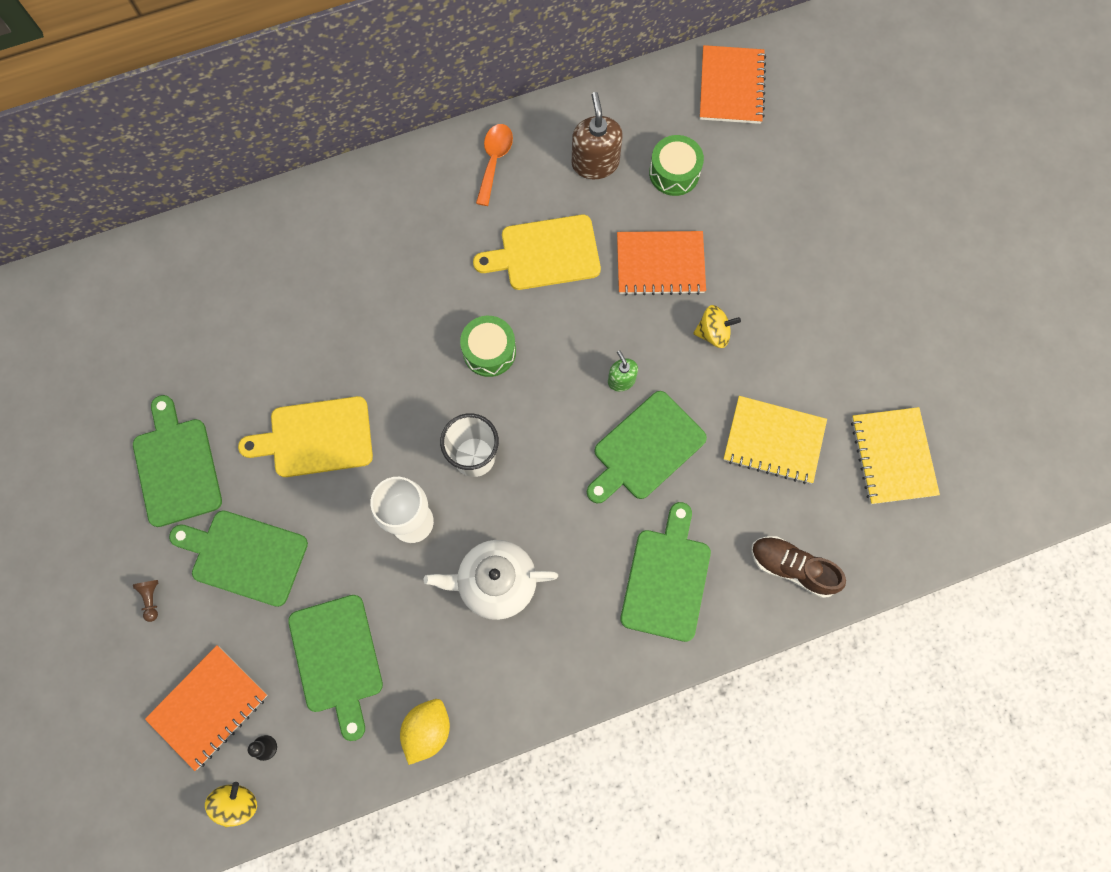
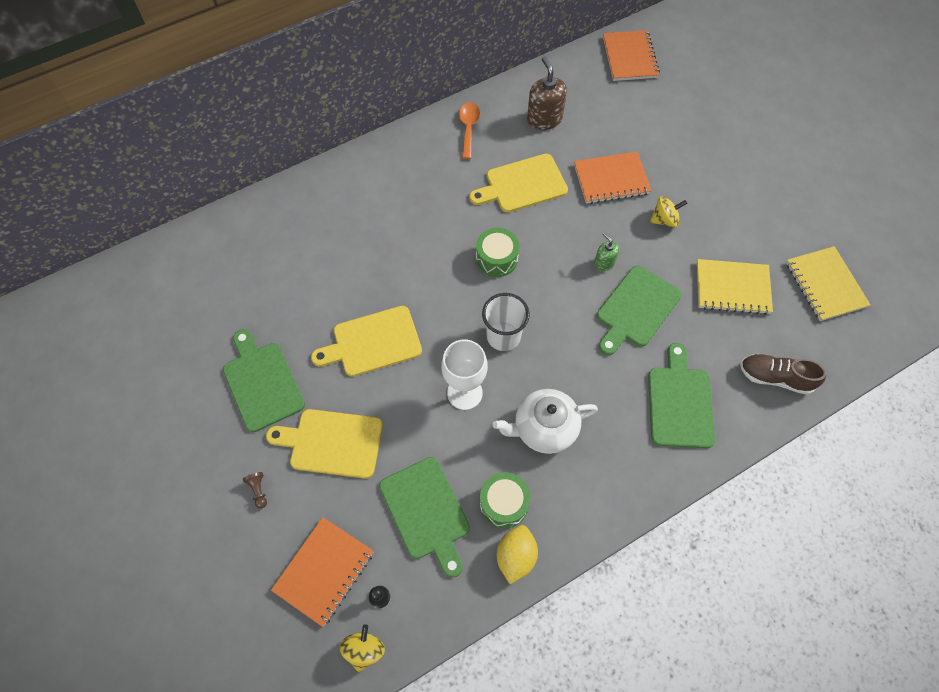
camera: 10 degrees left, 10 degrees down
(244, 556) = (332, 443): green cutting board -> yellow cutting board
(674, 173) = (604, 117): green drum -> green drum (504, 503)

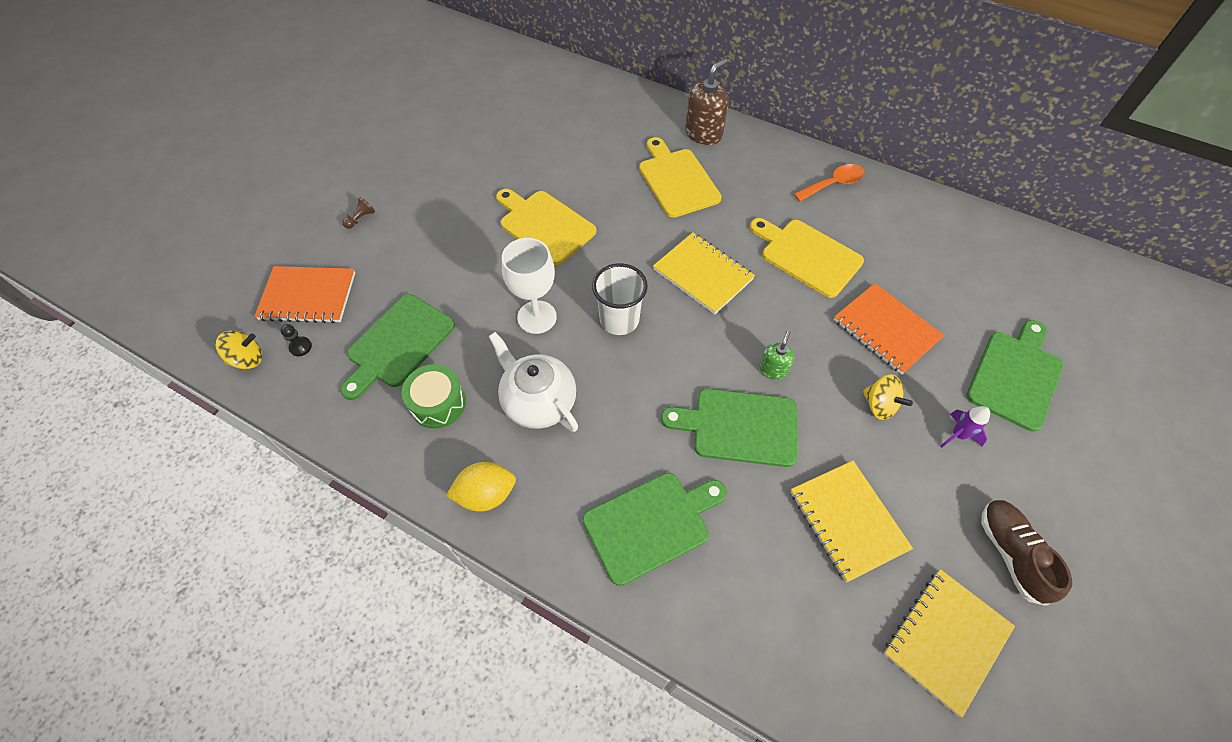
camera: 60 degrees right, 5 degrees down
(262, 383) = (459, 173): green cutting board -> green cutting board (1015, 376)
(332, 443) = (429, 244): yellow cutting board -> yellow cutting board (677, 180)
(496, 258) = (703, 274): green drum -> yellow notebook
(515, 556) = (386, 439): yellow lemon -> yellow lemon (486, 494)
(544, 119) = (904, 237): brown soap dispenser -> brown soap dispenser (703, 133)
(630, 57) = (1068, 275): orange notebook -> none
(707, 193) = (958, 435): none -> purple rocket
(775, 377) = (758, 626): brown shoe -> brown shoe (1010, 553)

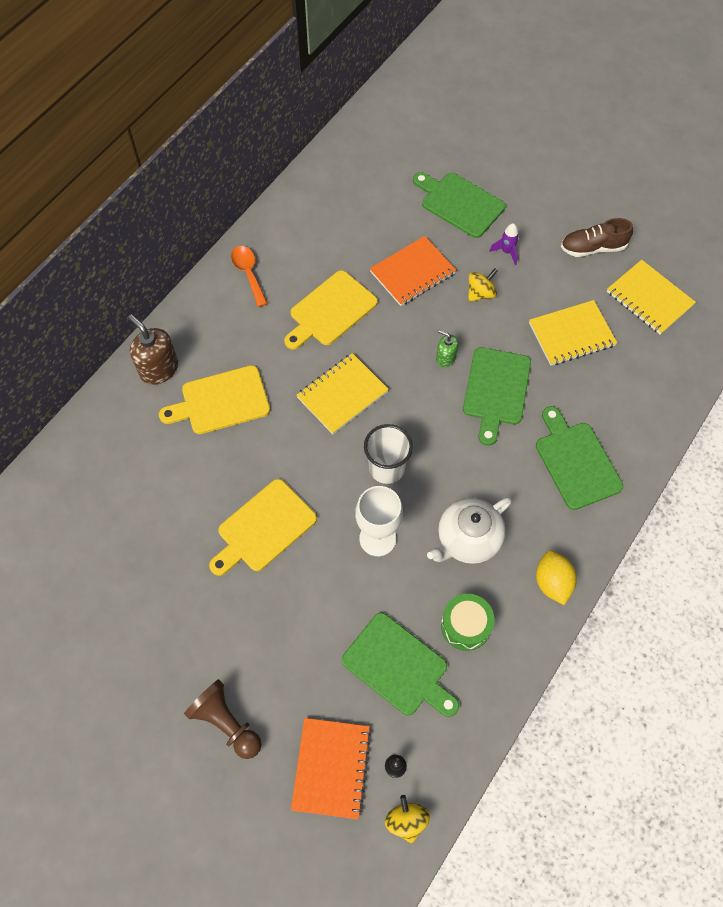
camera: 85 degrees left, 5 degrees up
(360, 218) = (226, 722): brown pawn -> brown pawn, size x2.16

